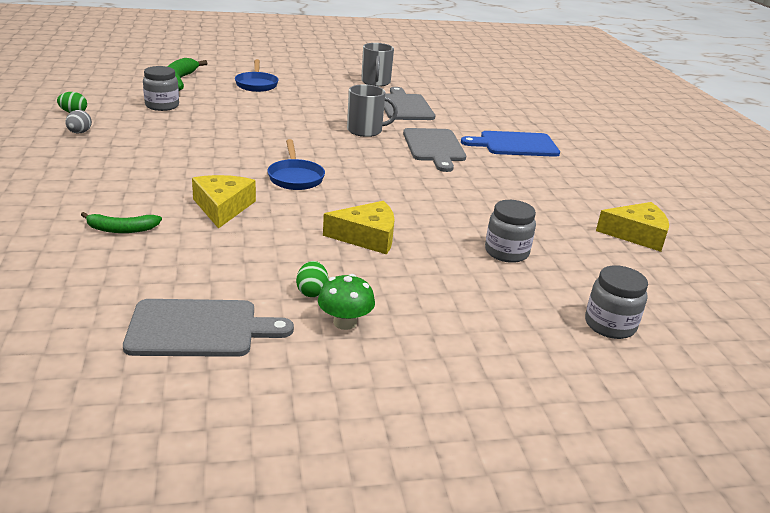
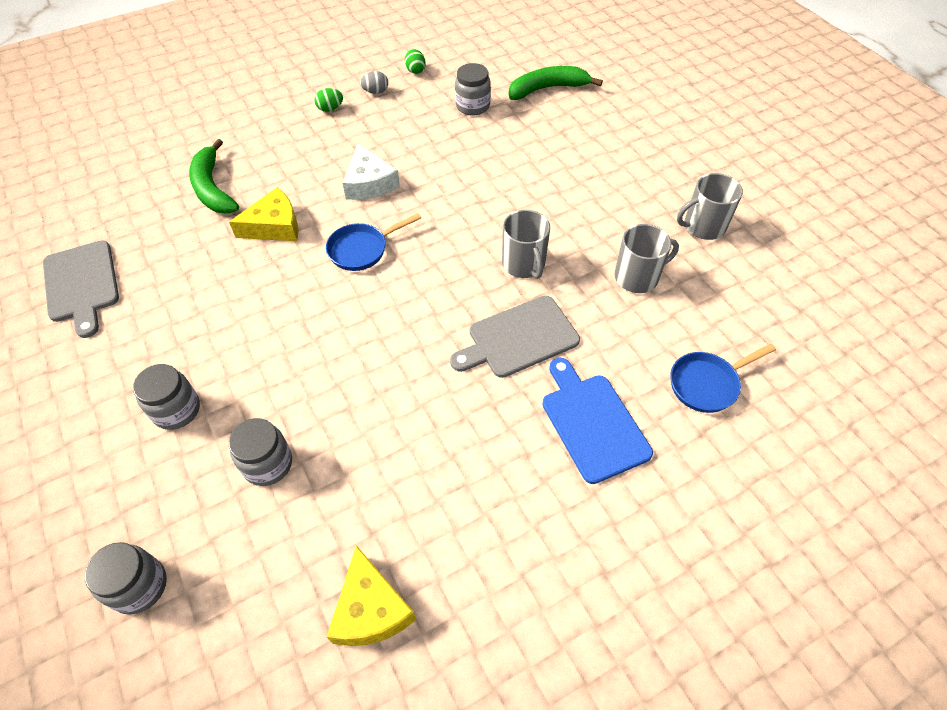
camera: 75 degrees right, 25 degrees up
(121, 229) = (213, 188): green banana -> green banana, size x1.67
(212, 159) = (369, 183): none -> white cheese
(256, 84) = (592, 138): blue pan -> blue pan (707, 384)
(312, 292) = (147, 330): green egg -> green egg (330, 109)
(345, 322) = (105, 365): green mushroom -> none
(367, 237) = (258, 339): yellow cheese -> none
(405, 106) = (637, 277): grey cutting board -> grey mug
(428, 287) = (176, 410): none -> grey jar

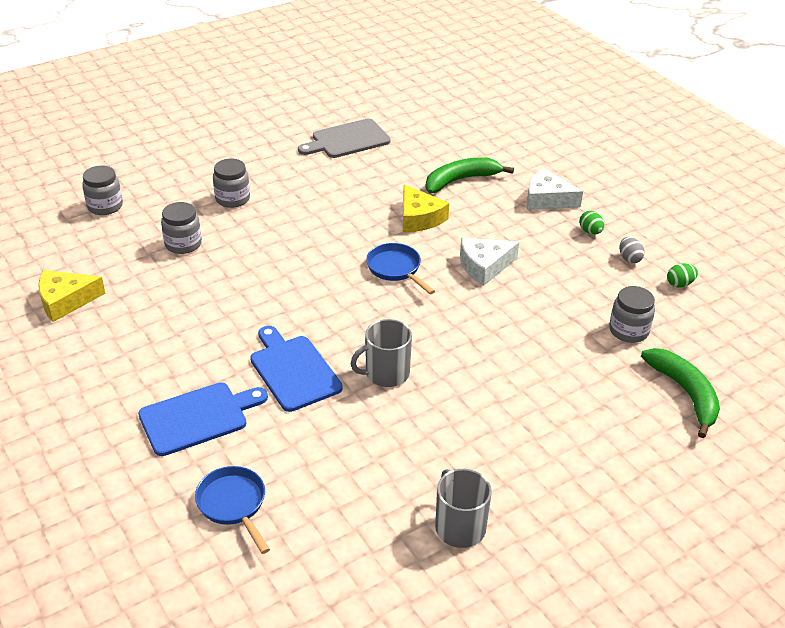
camera: 85 degrees right, 15 degrees down
(269, 129) = (547, 199): none -> white cheese
(519, 338) = (293, 370): grey cutting board -> blue cutting board
(637, 277) = (374, 460): grey mug -> none

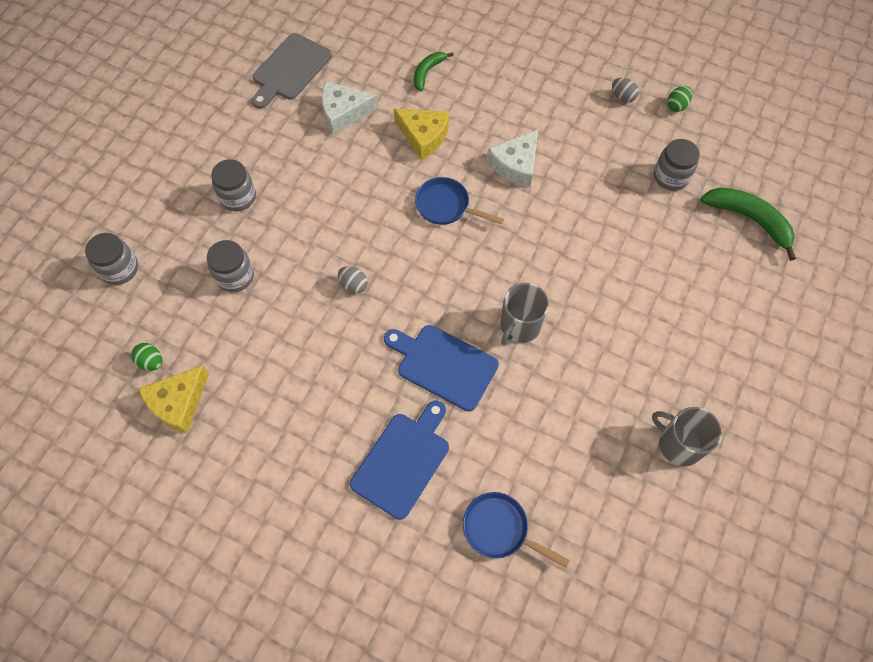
camera: 30 degrees left, 25 degrees up
(269, 287) = (353, 285): none -> grey egg
(461, 180) = (427, 72): green banana -> green banana, size x0.60
(547, 199) = (514, 60): white cheese -> white cheese (344, 112)
(590, 232) = (573, 81): green egg -> green egg (151, 362)

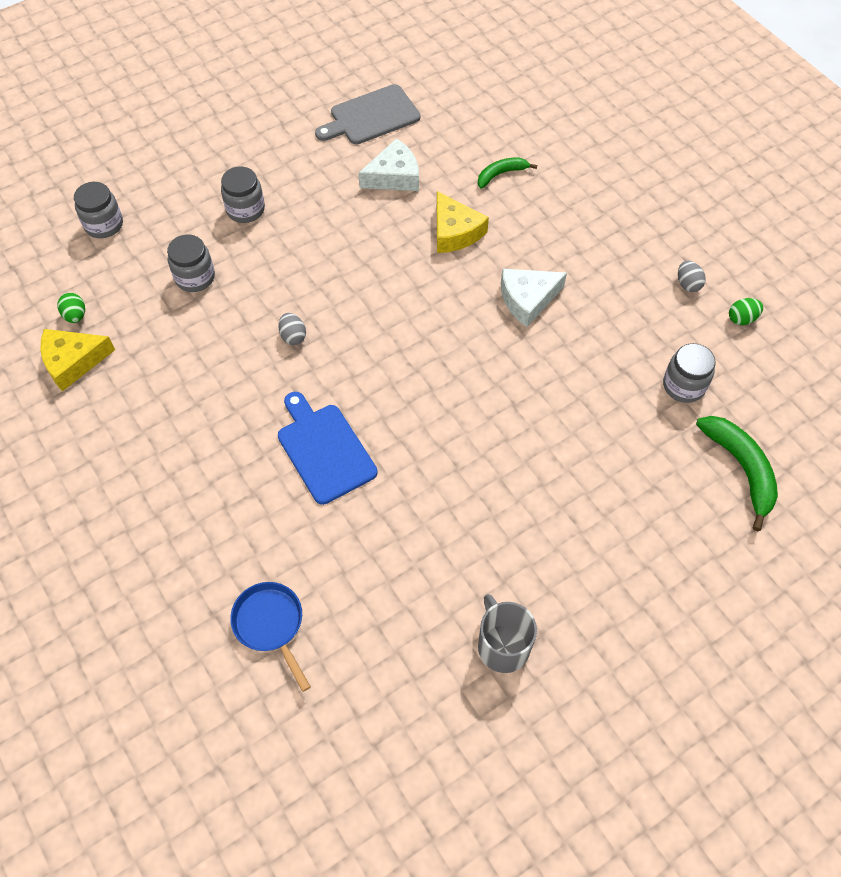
camera: 30 degrees right, 5 degrees down
(344, 112) = (394, 176): white cheese -> white cheese turned 135 degrees clockwise
(402, 461) = (226, 515): blue cutting board -> none
(446, 206) = (430, 306): blue pan -> none
(520, 325) = (423, 451): grey mug -> none

